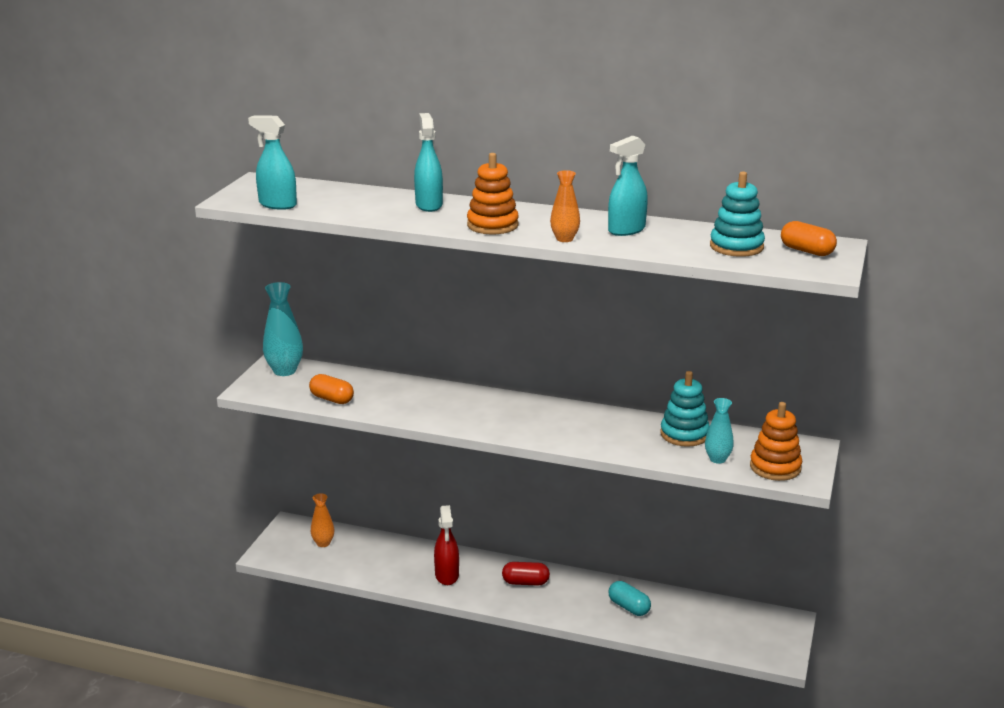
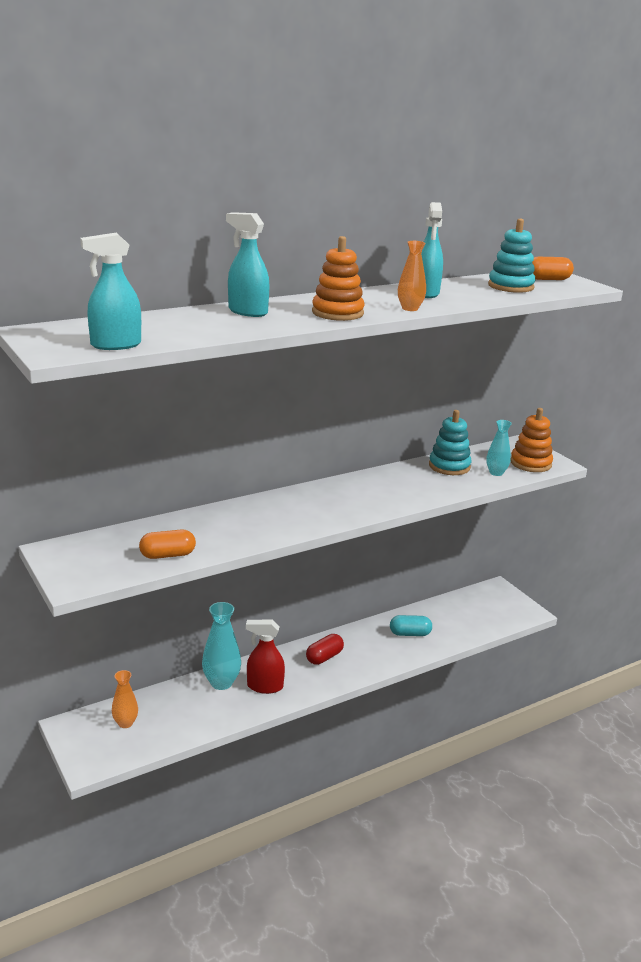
camera: 50 degrees left, 0 degrees up
(284, 371) = (73, 552): turquoise vase -> turquoise vase (221, 683)
(447, 575) = (264, 686): red spray bottle -> red spray bottle turned 150 degrees clockwise

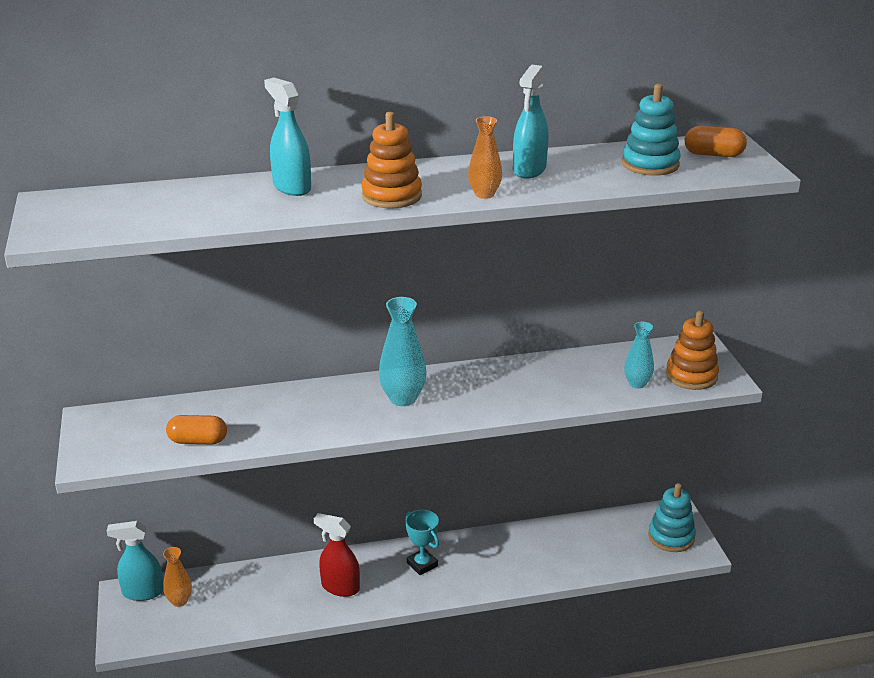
camera: 20 degrees right, 5 degrees up
(115, 345) = (112, 227): turquoise spray bottle -> turquoise spray bottle (142, 592)
(221, 683) = (297, 574): turquoise vase -> turquoise vase (403, 398)
(324, 657) = (422, 564): red capsule -> turquoise trophy
(410, 634) = (535, 553): turquoise capsule -> none
(449, 466) = (584, 367): turquoise stacking toy -> turquoise stacking toy (671, 537)

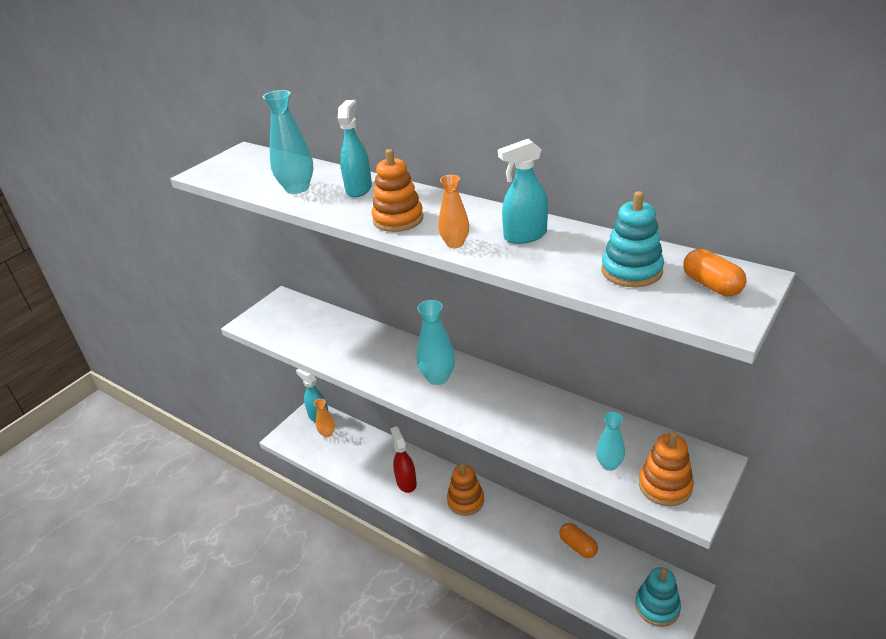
camera: 50 degrees right, 5 degrees up
(198, 441) = (303, 341): orange capsule -> orange capsule (578, 546)
(217, 208) = (297, 188): none -> turquoise vase
(422, 564) = (465, 501): turquoise trophy -> orange stacking toy

